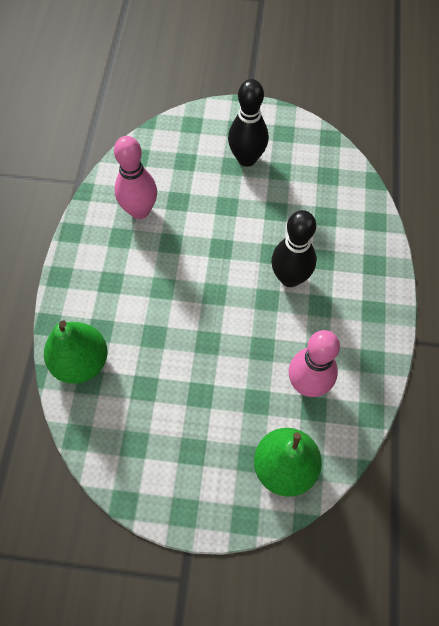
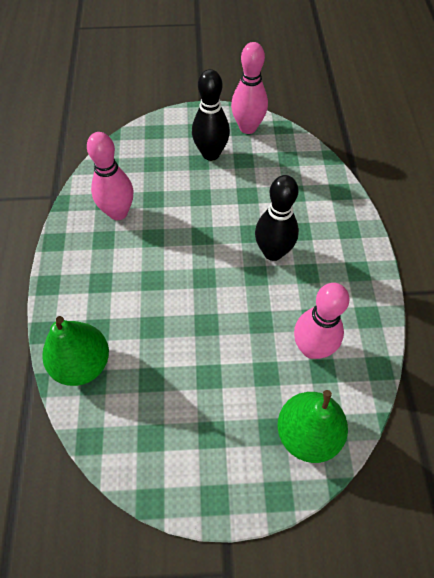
camera: 10 degrees left, 5 degrees down
(292, 134) = (248, 127): none -> pink bowling pin

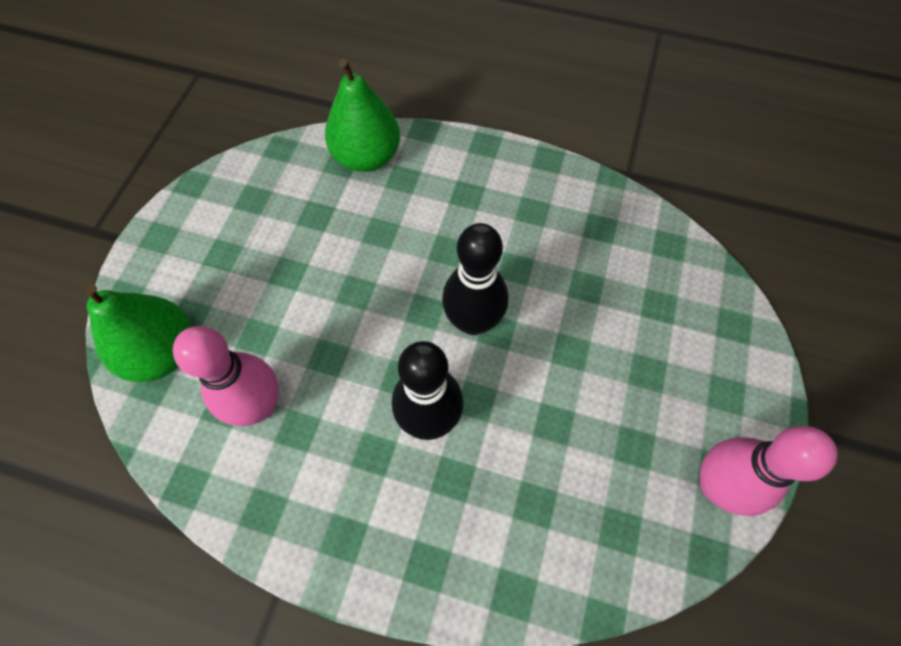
camera: 110 degrees right, 5 degrees up
(118, 212) = (573, 237): pink bowling pin -> none
(211, 154) = (662, 397): black bowling pin -> black bowling pin (473, 321)

